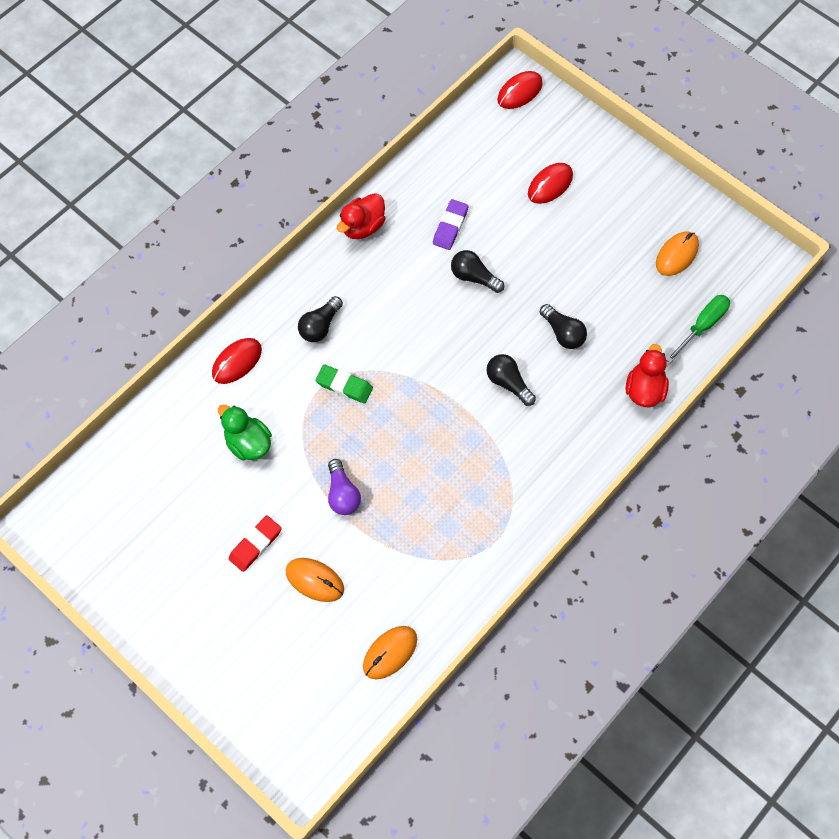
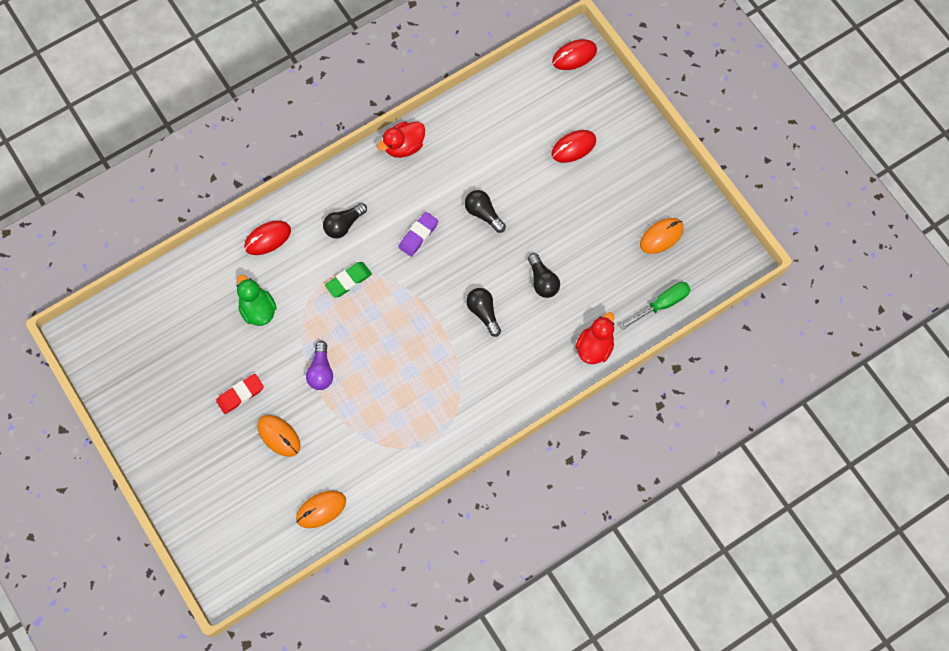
camera: 15 degrees right, 5 degrees up
(344, 386) = (348, 281): green eraser -> green eraser turned 75 degrees counterclockwise
(450, 226) = (477, 164): purple eraser -> purple eraser (418, 235)

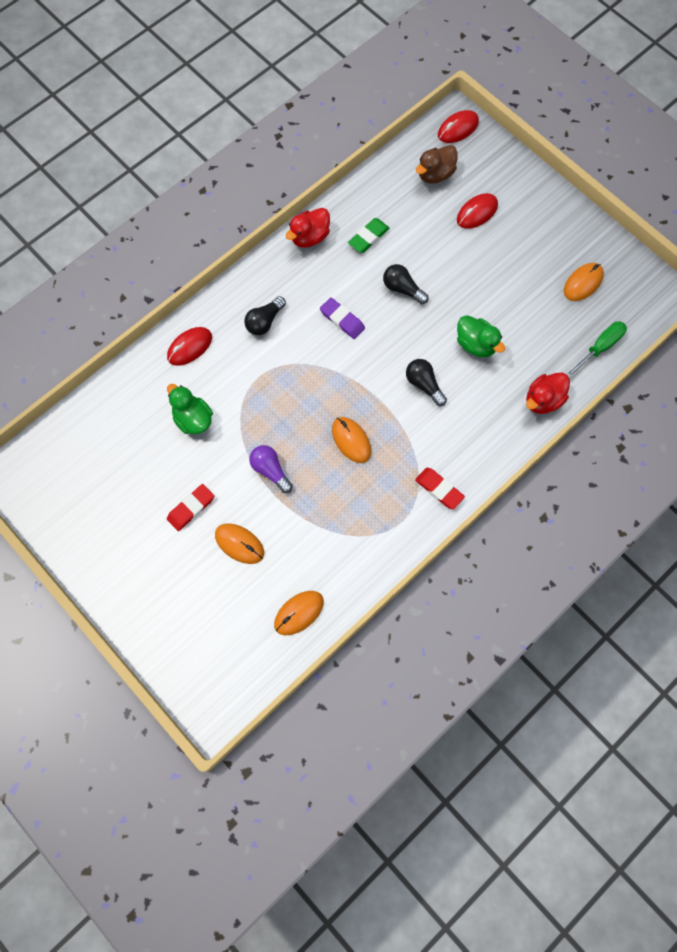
camera: 10 degrees left, 0 degrees up
(321, 371) = (270, 470): purple light bulb -> purple light bulb turned 150 degrees clockwise
(348, 281) = (280, 375): green eraser -> green eraser (368, 237)
(402, 355) = (351, 440): none -> orange mouse
(418, 235) = (342, 320): purple eraser -> purple eraser turned 75 degrees counterclockwise
(476, 416) = (439, 489): none -> red eraser
(541, 101) = (435, 174): none -> brown duck
(542, 281) = (476, 344): black light bulb -> green duck
(594, 347) = (543, 400): red duck -> red duck turned 150 degrees counterclockwise

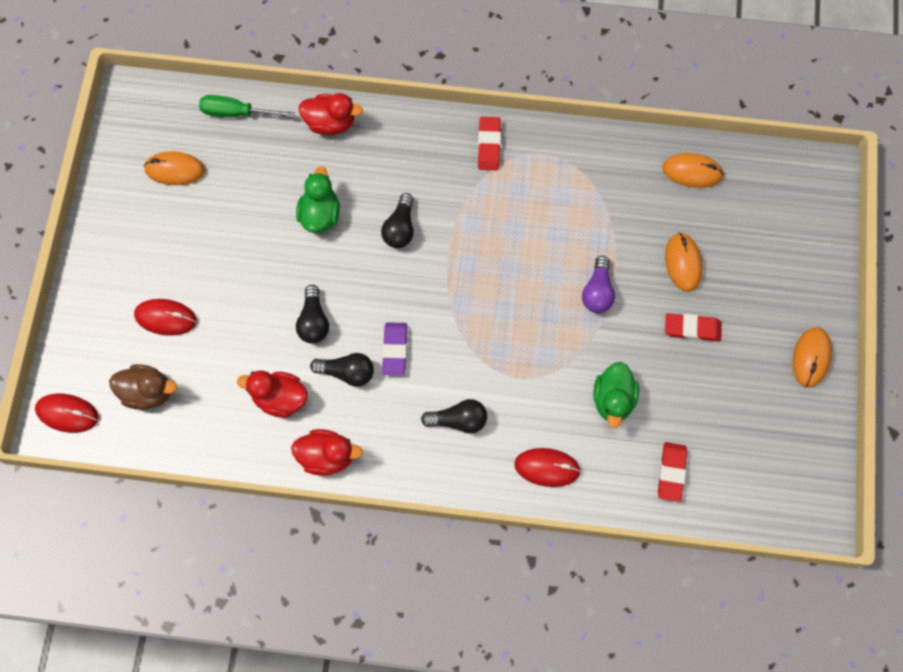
camera: 130 degrees left, 0 degrees up
(118, 414) = (671, 472): none -> red eraser
(351, 440) = (508, 247): orange mouse -> orange mouse (811, 358)
(352, 284) = (347, 372): none -> black light bulb
(368, 237) = (280, 398): green eraser -> red duck

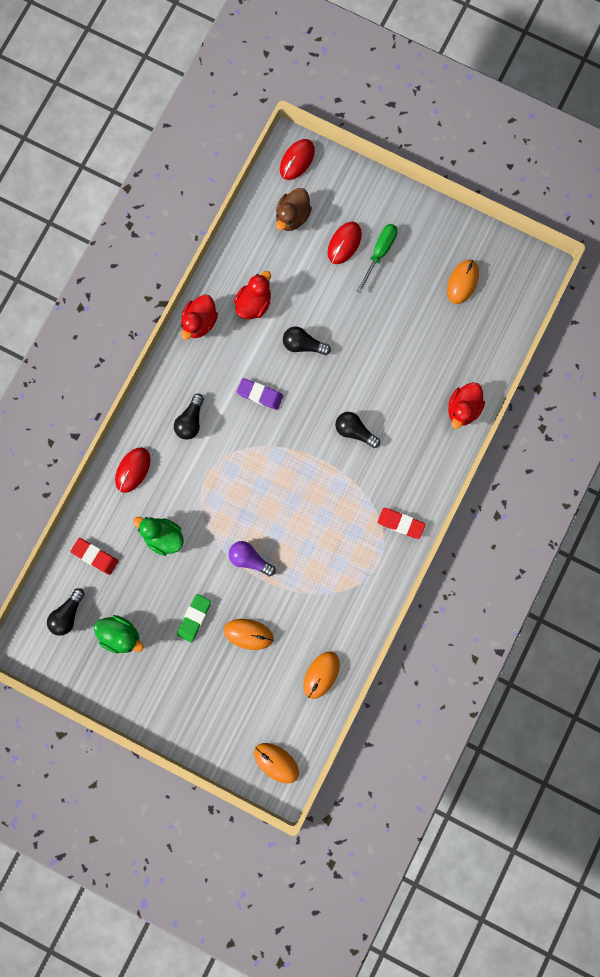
camera: 110 degrees right, 10 degrees up
(236, 113) = (496, 341): green screwdriver -> green screwdriver (379, 253)
(320, 214) = (387, 376): green duck -> green duck (121, 635)
(347, 372) = (255, 356): black light bulb -> black light bulb (67, 614)
(692, 329) = (194, 618): red eraser -> green eraser
(811, 358) = (138, 698): orange mouse -> orange mouse (276, 762)

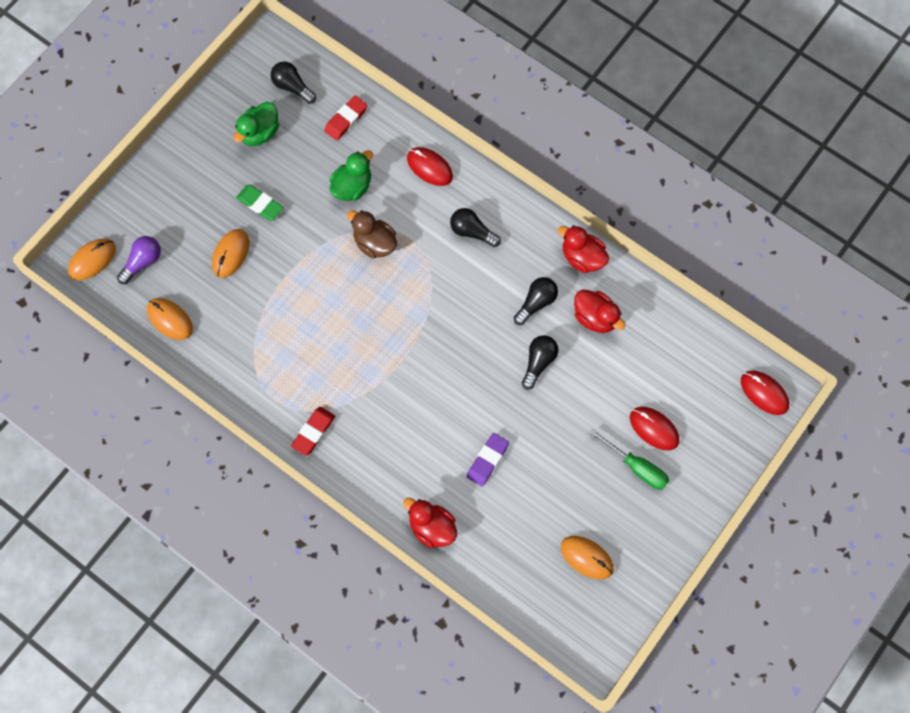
camera: 100 degrees right, 10 degrees down
(249, 559) = (309, 268): purple light bulb -> purple light bulb (142, 262)
(260, 395) = (489, 307): purple eraser -> purple eraser (487, 460)
(292, 217) = (694, 376): brown duck -> brown duck (374, 243)
(354, 431) = (428, 401): black light bulb -> black light bulb (536, 303)

